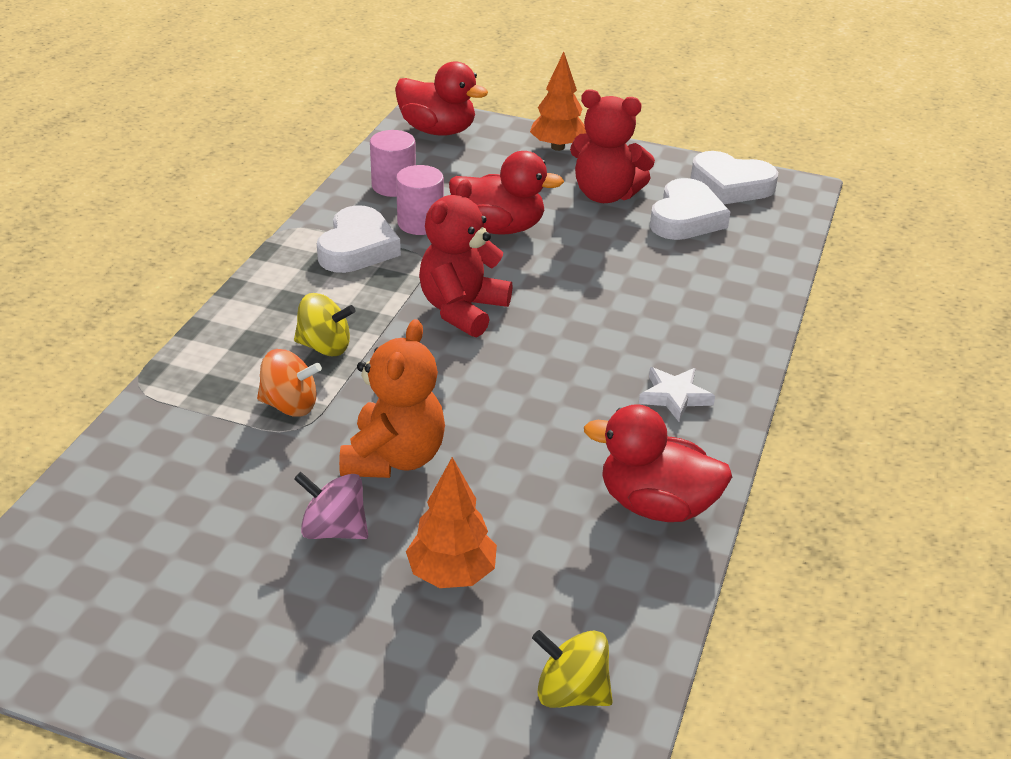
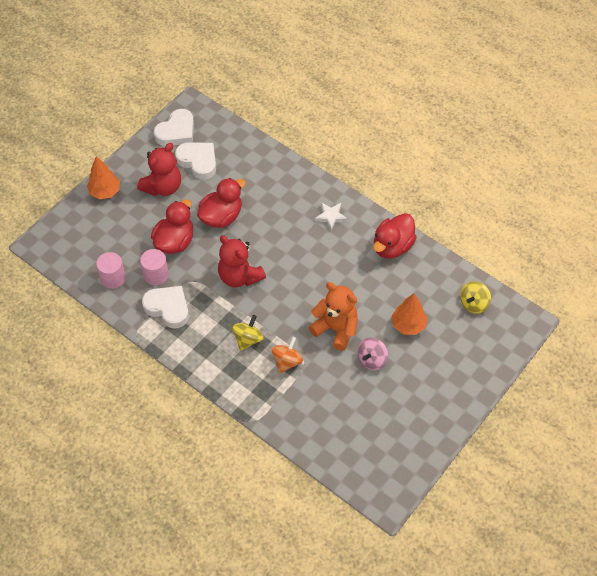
camera: 70 degrees left, 20 degrees up
(438, 130) = (60, 242): red duck -> red duck (221, 217)

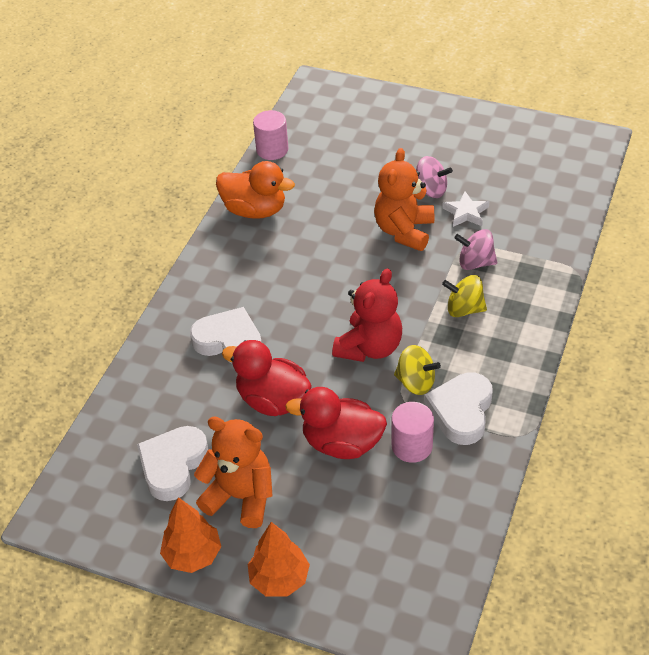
camera: 105 degrees left, 10 degrees down
(113, 278) = (443, 500): pink cylinder -> pink cylinder (272, 150)
(163, 187) = (241, 496): red teddy bear -> orange teddy bear
(176, 132) = (116, 518): white heart -> white heart (229, 341)
(287, 361) = (475, 263): orange spinning top -> pink spinning top
(331, 217) = (228, 279): white star -> white star (466, 212)
(392, 246) = (255, 210): red duck -> orange duck
(408, 325) = (366, 171): orange tree -> orange tree (193, 555)
(474, 304) = (310, 127): yellow spinning top -> yellow spinning top (416, 382)

